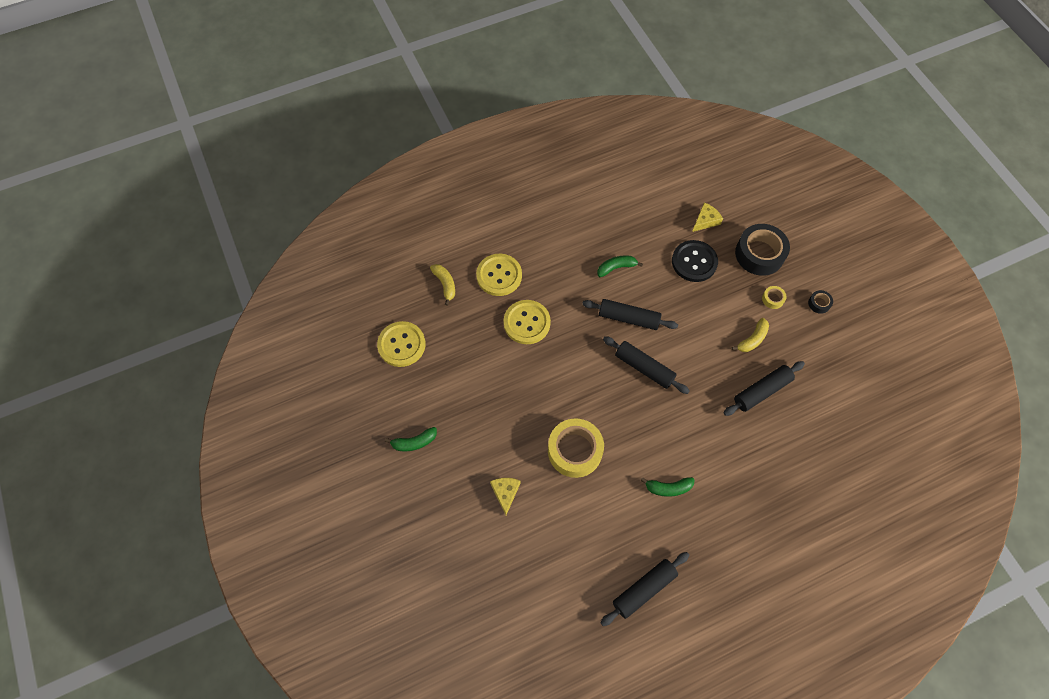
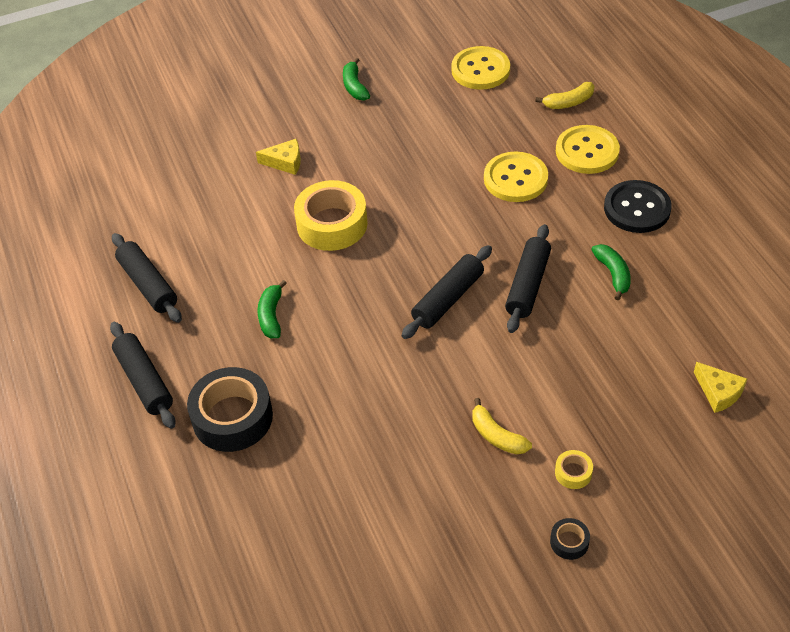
camera: 95 degrees right, 15 degrees down
(694, 262) = (634, 370): black button -> black button (637, 208)
(759, 254) = (661, 463): black tape -> black tape (232, 417)
(761, 391) = (408, 438): black rolling pin -> black rolling pin (144, 381)

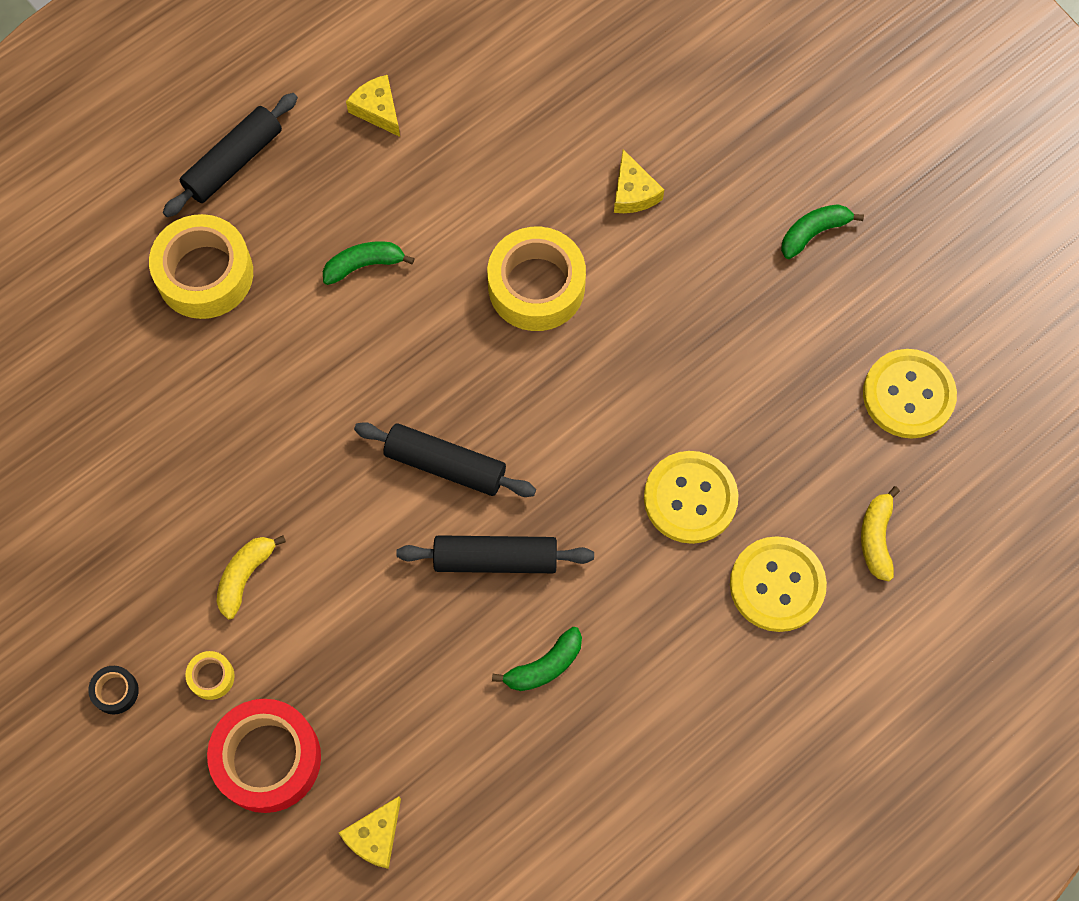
camera: 70 degrees right, 20 degrees up
(148, 284) = (377, 110): black rolling pin -> yellow cheese
(232, 417) = (205, 274): black tape -> yellow tape
(568, 102) = (876, 538): yellow banana -> yellow banana turned 45 degrees clockwise
(637, 208) = (680, 676): black button -> none
(647, 447) = (267, 758): none -> red tape

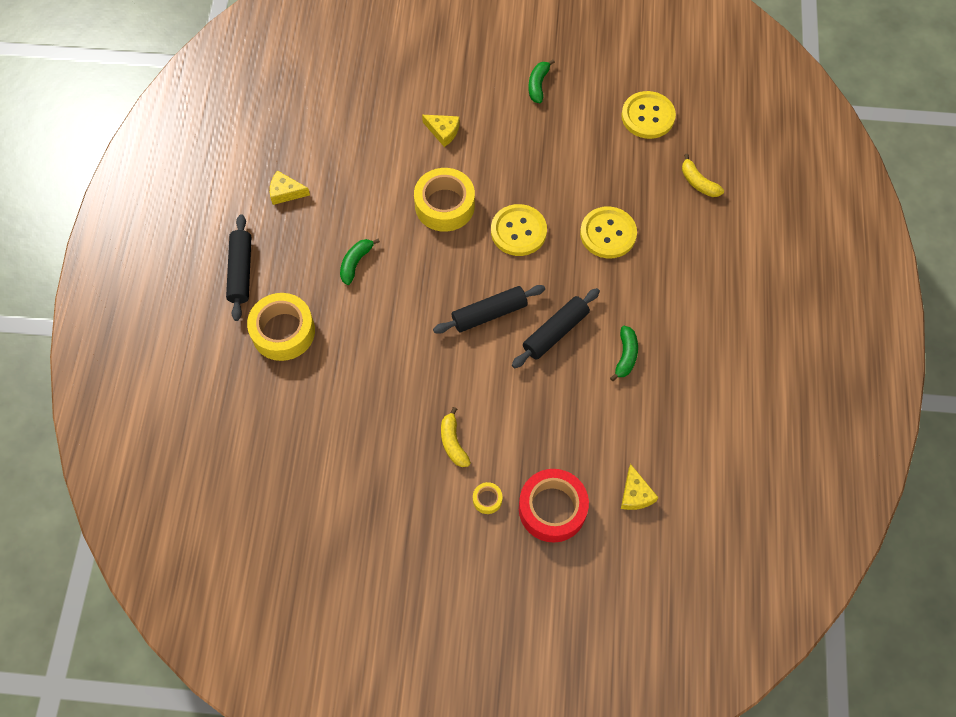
camera: 45 degrees left, 5 degrees down
(115, 691) = (450, 549): black tape -> none
(777, 585) = (681, 236): yellow button -> yellow button (518, 231)

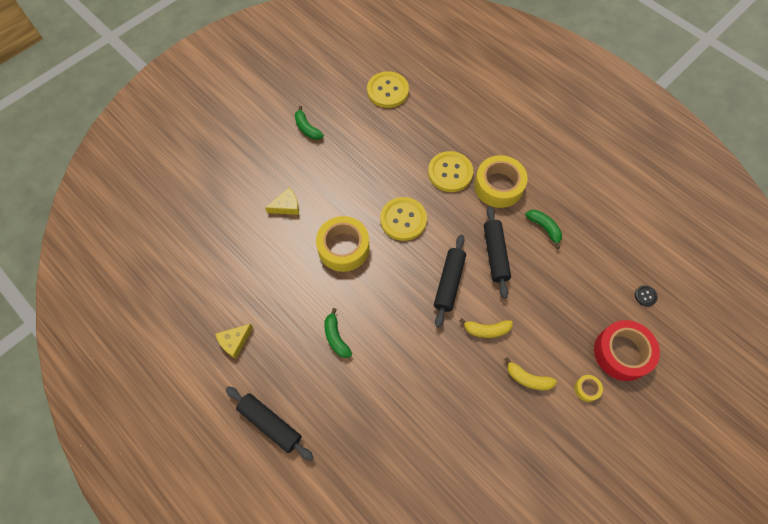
camera: 50 degrees left, 0 degrees up
(283, 331) = (347, 430): yellow tape -> yellow tape (498, 186)
(635, 494) = (645, 296): yellow cheese -> black button
(698, 182) = (457, 101): yellow banana -> yellow banana (486, 330)

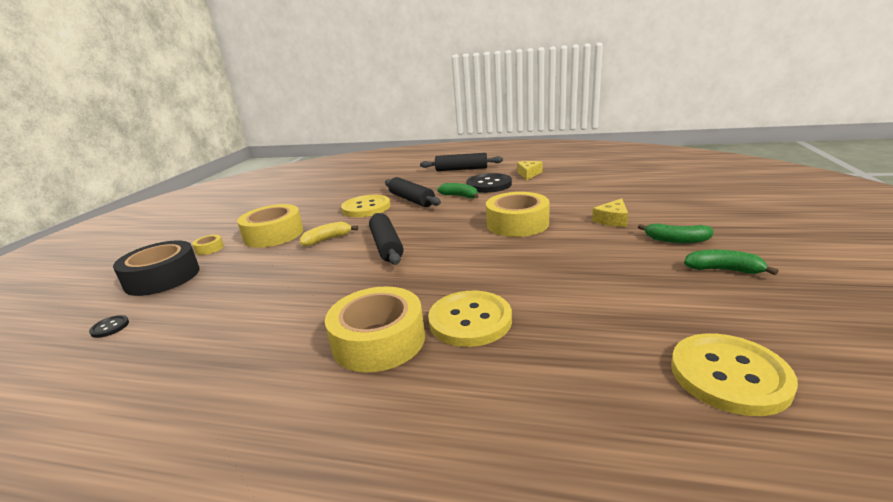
camera: 150 degrees right, 40 degrees down
(291, 345) = (489, 185): none -> black button
(403, 219) = (482, 259): yellow button -> yellow button (366, 208)
(495, 254) = (344, 280): black rolling pin -> black rolling pin (411, 200)
(528, 379) = (274, 234): yellow banana -> yellow tape
(544, 228) = (279, 328): green banana -> green banana (676, 240)
(622, 353) = (162, 277): red tape -> black tape

